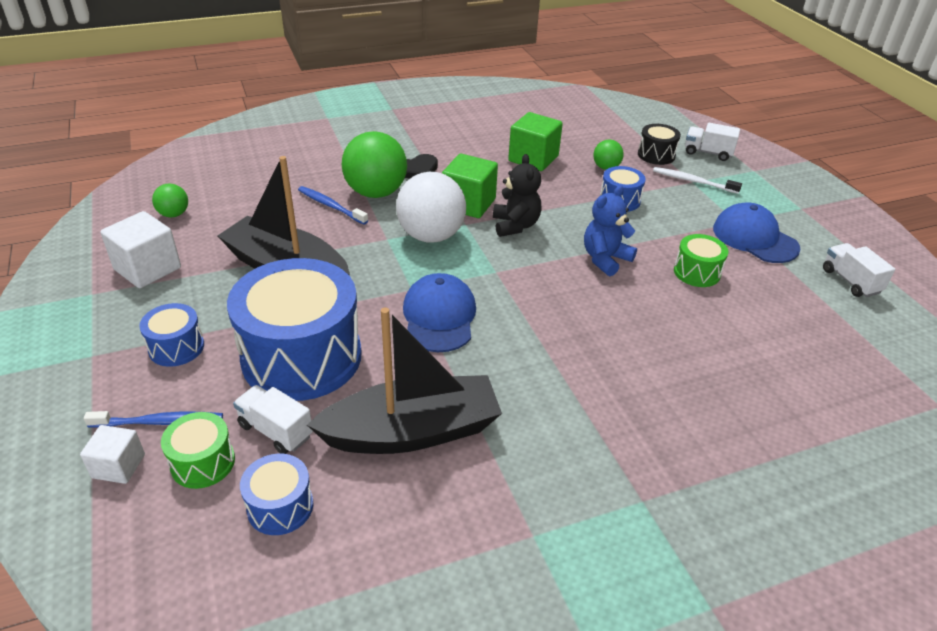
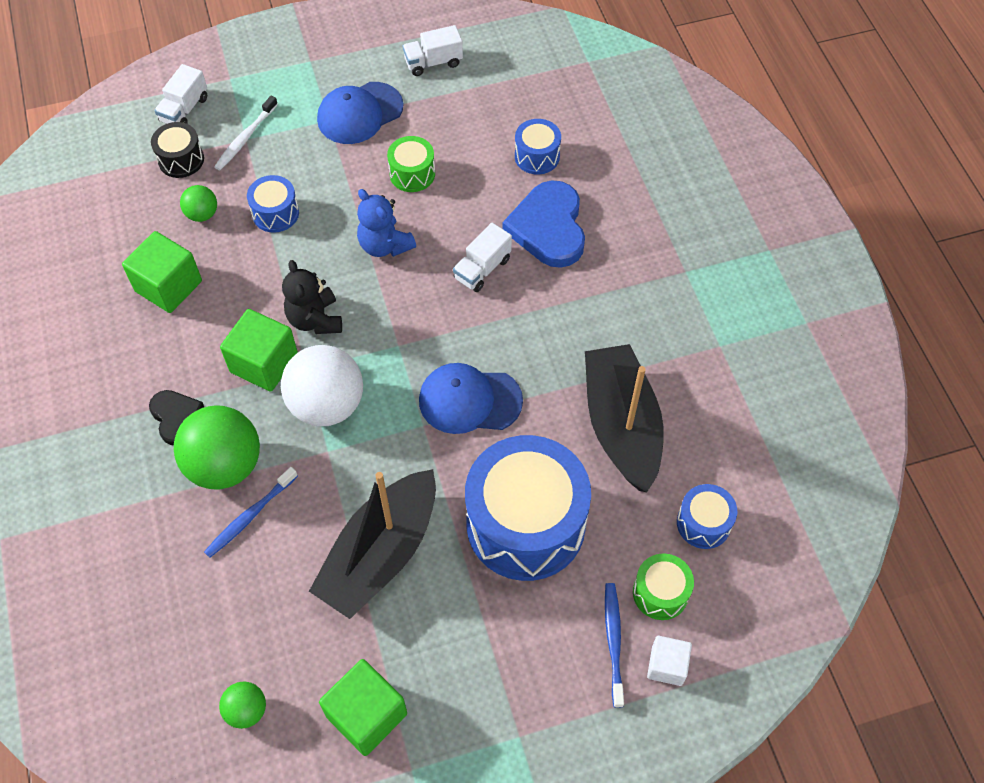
camera: 85 degrees left, 20 degrees up
(147, 269) = (366, 715): white cube -> green cube
(176, 347) = (509, 649): blue drum -> blue drum (537, 156)
(275, 431) = (622, 537): white truck -> white truck (482, 269)
(515, 225) = (315, 319): black teddy bear -> black teddy bear turned 105 degrees counterclockwise
(666, 371) = (548, 227): none -> blue heart

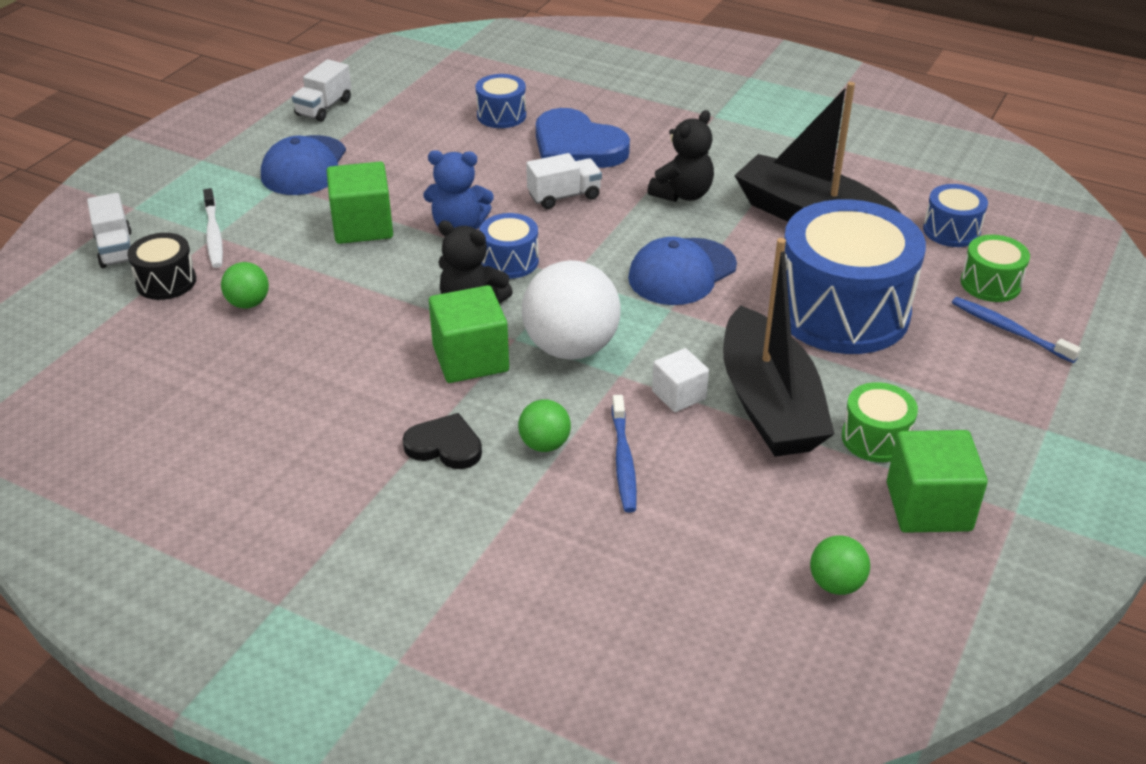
camera: 45 degrees left, 20 degrees down
(168, 286) = (290, 367): green cube -> green cube (363, 226)
(225, 465) = (544, 444): green ball -> green ball, size x0.50
(275, 213) = (323, 263): blue drum -> blue drum (509, 261)
(412, 174) = (412, 176): green drum -> green drum (875, 438)
(482, 269) = (564, 196): white truck -> white truck turned 105 degrees counterclockwise
(561, 331) = (682, 194): none -> black teddy bear
(667, 665) = (1061, 317): white cube -> white cube (679, 395)

